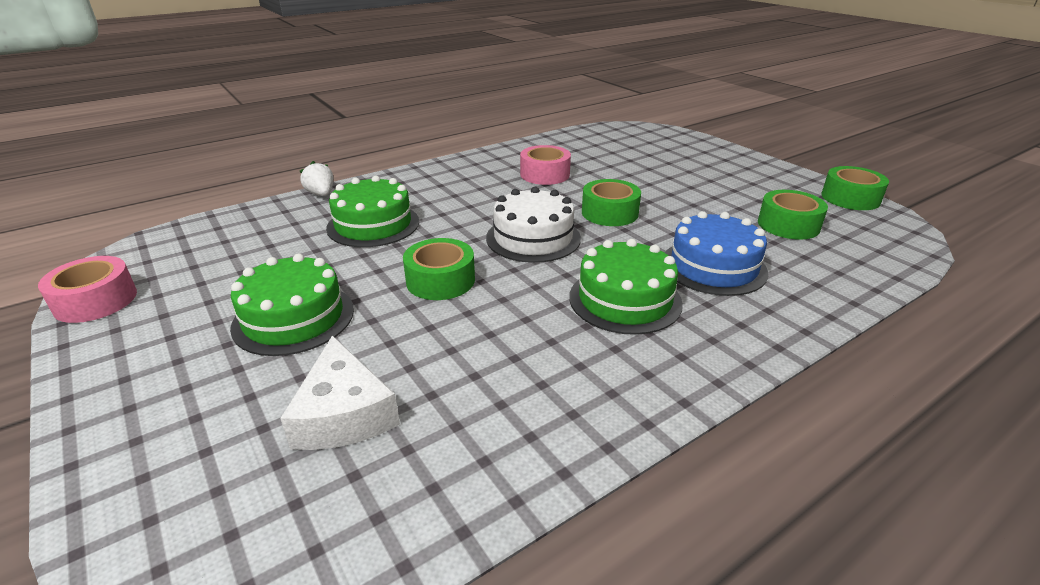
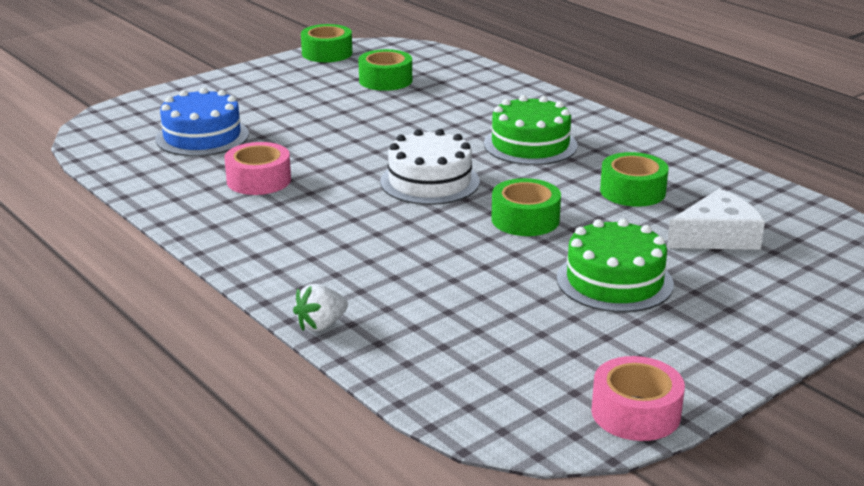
camera: 95 degrees left, 5 degrees down
(373, 224) = (412, 271): green cake -> none
(609, 213) = (367, 147): green tape -> green tape (632, 191)
(713, 267) = (467, 112): blue cake -> blue cake (202, 136)

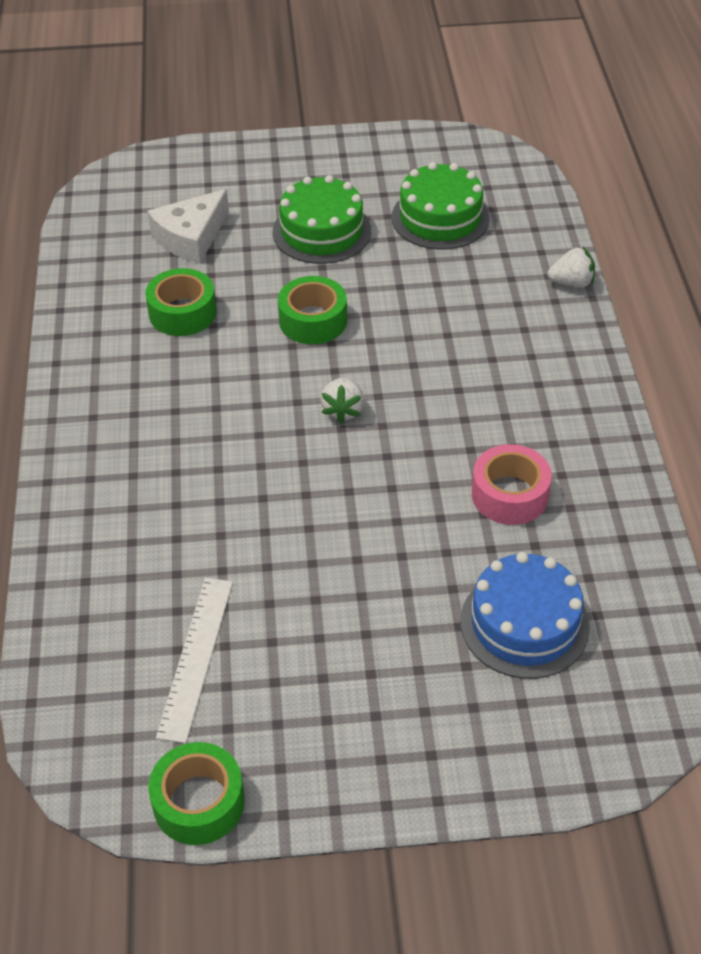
camera: 145 degrees left, 20 degrees up
(385, 80) = (196, 657): green tape -> white ruler
(430, 182) = (343, 410): white cake -> white strawberry
(530, 145) = (185, 423): green cake -> green cake (440, 218)
(635, 413) = (427, 143): pink tape -> none
(717, 236) = (191, 237): white cheese -> white cheese turned 60 degrees counterclockwise

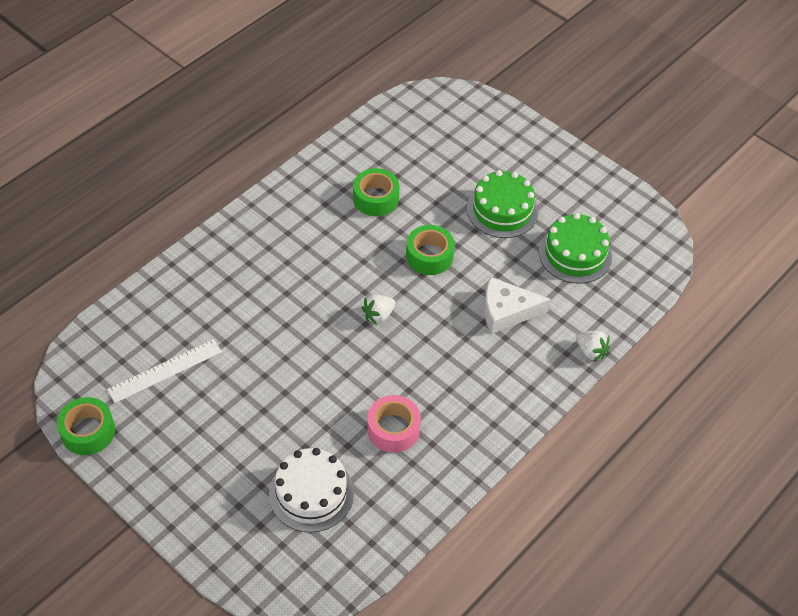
camera: 45 degrees right, 5 degrees up
(191, 237) = (434, 160): white cheese -> white cheese (506, 311)
(524, 624) = (311, 493): blue cake -> white cake

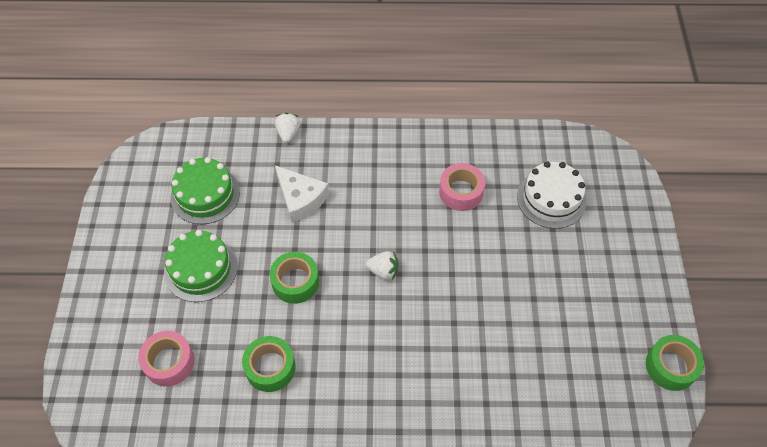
camera: 130 degrees left, 5 degrees up
(165, 370) = (575, 365): white ruler -> none
(441, 151) = (169, 362): none -> pink tape

